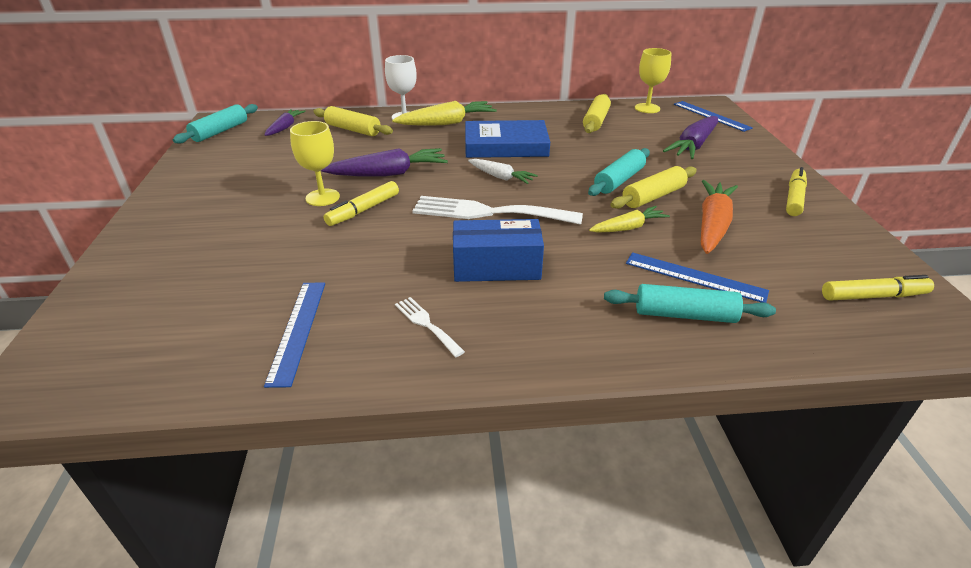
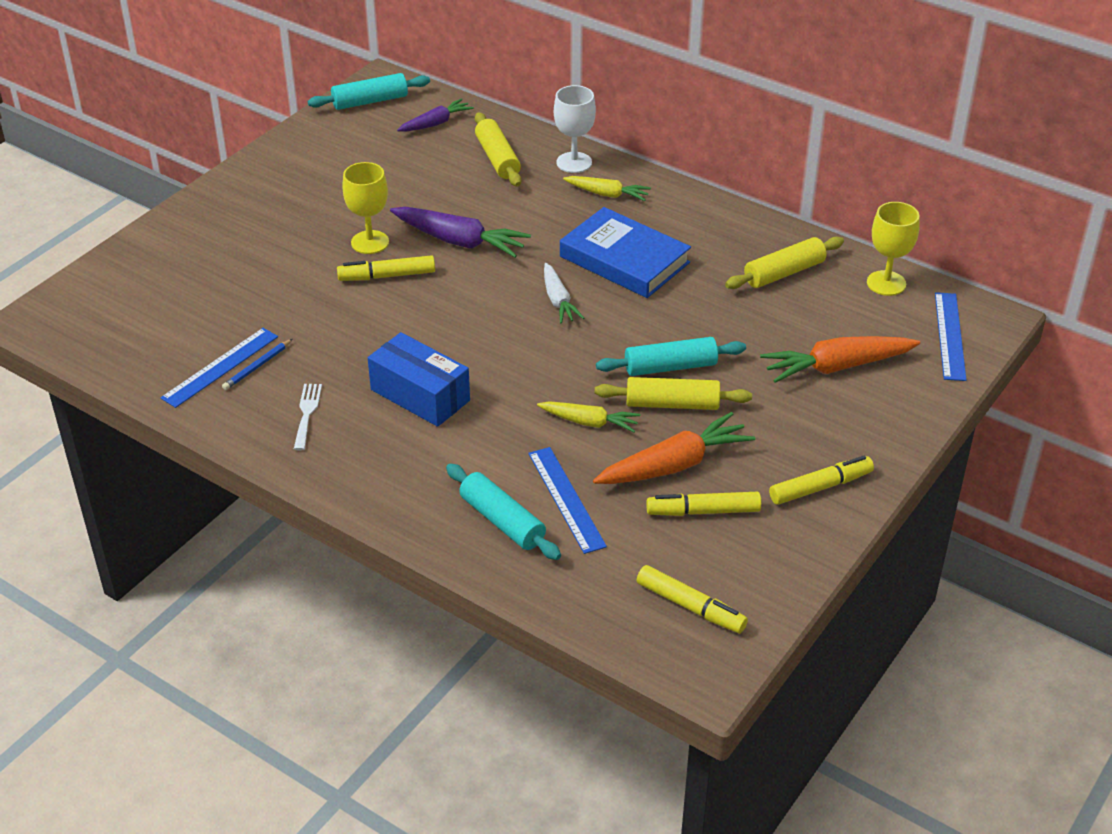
camera: 40 degrees right, 5 degrees up
(334, 313) = (257, 367): none -> blue pencil
(447, 123) = (607, 194): yellow carrot -> yellow carrot, size x0.62
(488, 212) = (488, 336): white fork -> none
(693, 146) = (836, 367): purple carrot -> orange carrot
(772, 240) = (703, 511): none -> yellow marker

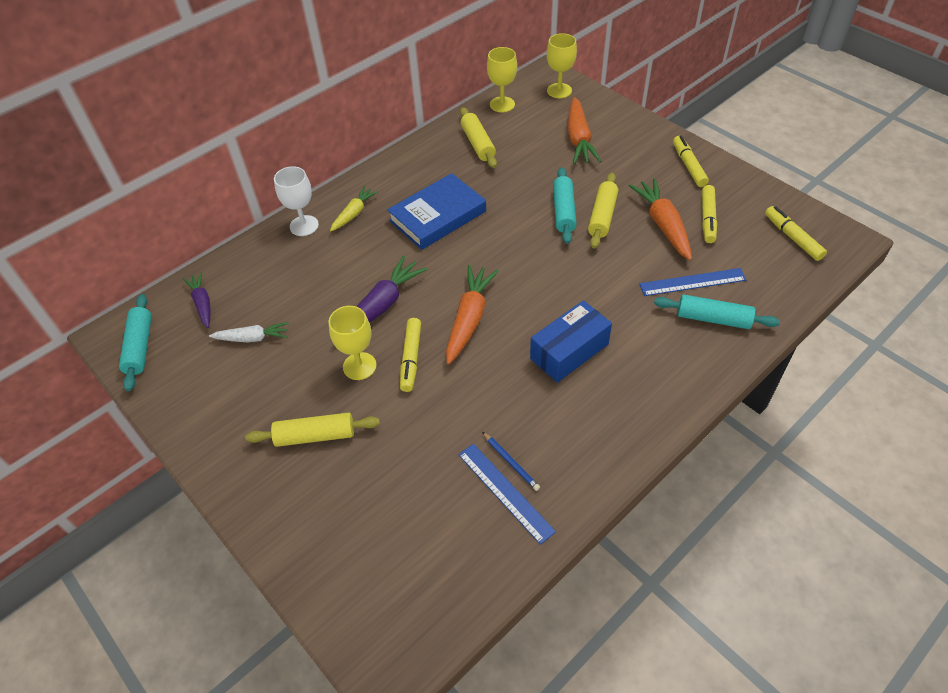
camera: 75 degrees left, 10 degrees up
(307, 413) = (579, 429): white fork -> none
(455, 310) = (469, 318): none -> orange carrot
(497, 158) = (276, 269): yellow rolling pin -> yellow rolling pin (315, 435)
(502, 521) = (713, 319): turquoise rolling pin -> turquoise rolling pin turned 45 degrees clockwise
(558, 300) = (475, 257): white carrot -> white carrot (252, 338)
(589, 422) = (615, 259): yellow carrot -> none
(690, 607) = (792, 238): yellow marker -> yellow marker turned 75 degrees counterclockwise
(950, 336) = (559, 91): blue ruler -> yellow goblet

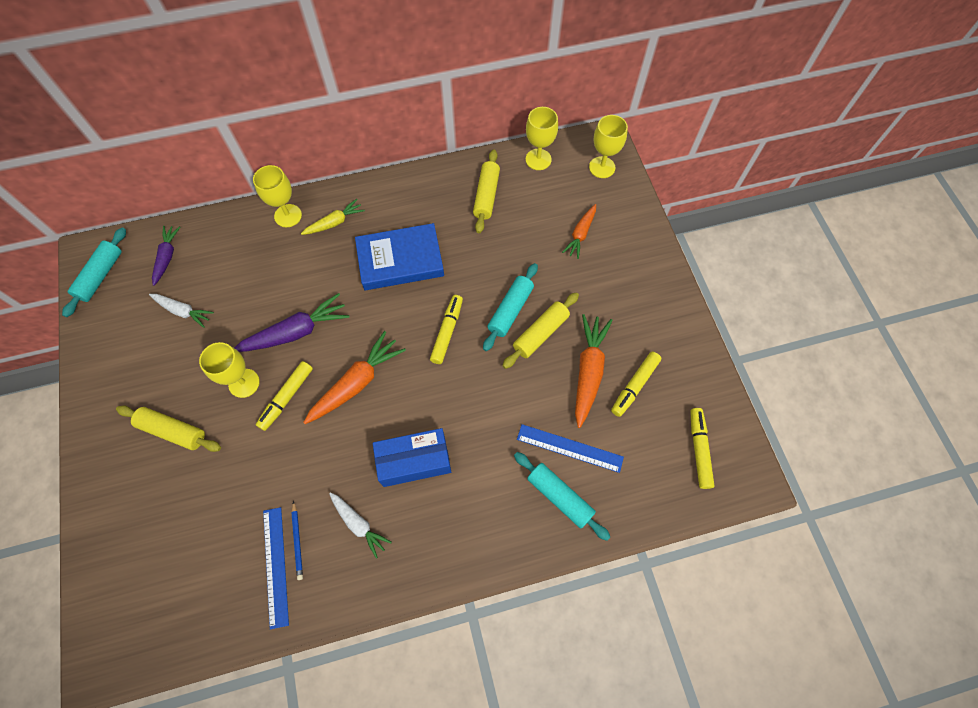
camera: 25 degrees right, 15 degrees up
(304, 226) = (288, 216): white goblet -> yellow goblet
(558, 421) = (359, 524): none -> white carrot
(579, 139) = (580, 234): orange carrot -> orange carrot, size x0.62
(688, 166) = (661, 316): yellow marker -> yellow marker (447, 332)

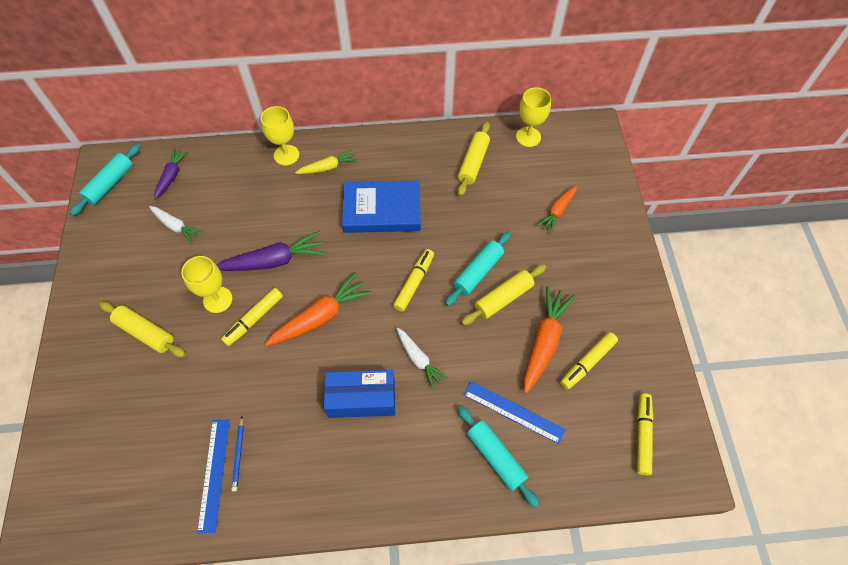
camera: 10 degrees right, 5 degrees down
(359, 524) = (298, 449): white carrot -> white carrot (419, 359)
(602, 167) = (588, 152): yellow goblet -> none

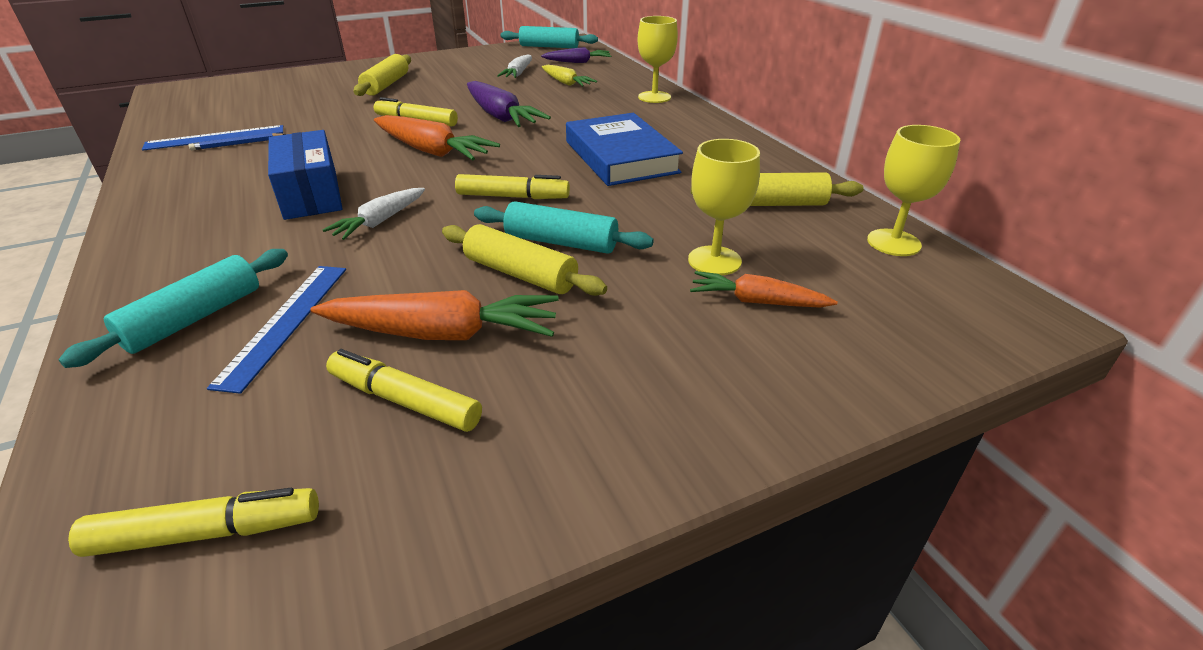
camera: 70 degrees right, 25 degrees down
(218, 299) = (436, 103): yellow goblet -> yellow goblet (714, 261)
(328, 167) = (659, 118): yellow carrot -> yellow carrot (566, 83)

